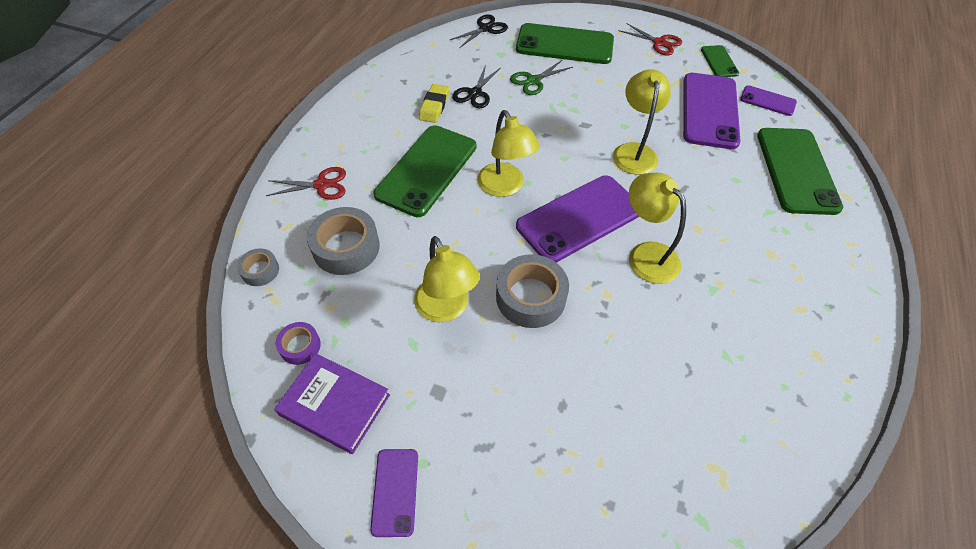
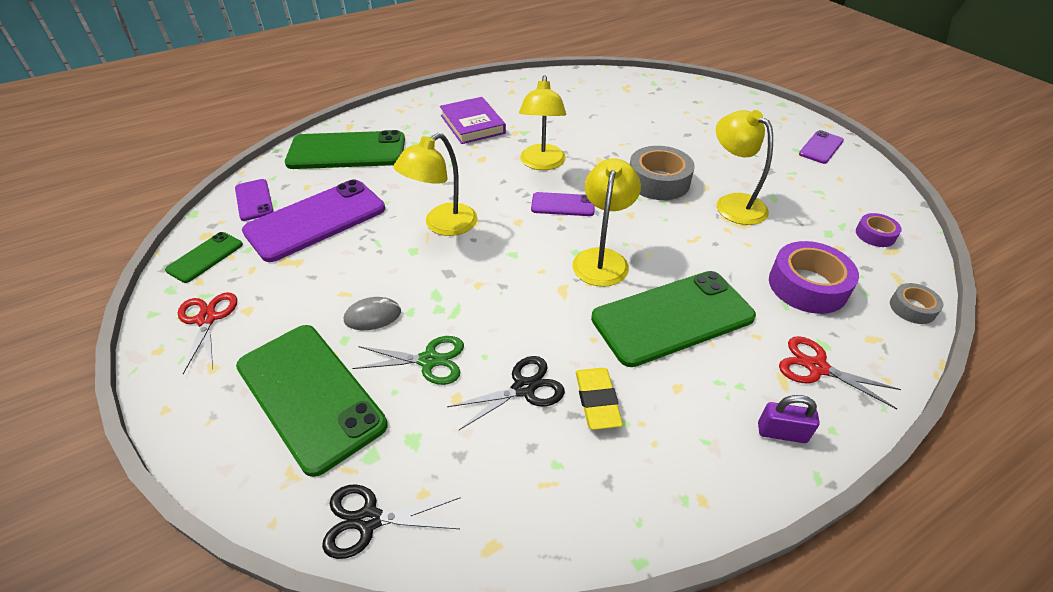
camera: 140 degrees left, 10 degrees down
(331, 139) = (781, 433): none -> purple padlock
(335, 404) = (852, 193): purple book -> purple book (472, 124)
(346, 247) = (807, 286): grey tape -> purple tape
(434, 106) = (597, 401): yellow eraser -> yellow eraser turned 60 degrees counterclockwise
(446, 309) = (733, 203): yellow lamp -> yellow lamp turned 45 degrees counterclockwise
(579, 218) = (563, 205): purple phone -> purple phone, size x0.50
(589, 83) = (373, 316): none -> grey mouse
(796, 170) = (347, 151): green phone -> green phone turned 45 degrees clockwise

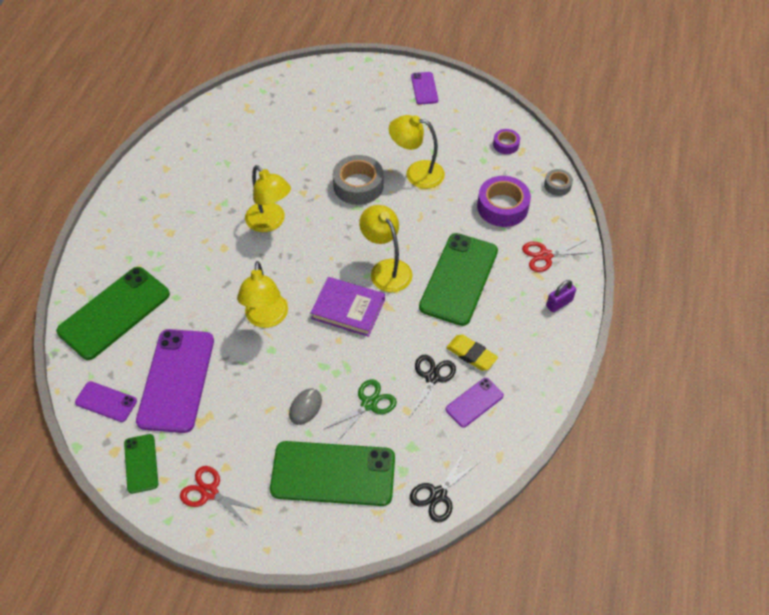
camera: 45 degrees left, 10 degrees up
(472, 124) = (177, 221): purple book -> purple book (348, 309)
(563, 205) = (321, 246): purple phone -> purple phone (474, 402)

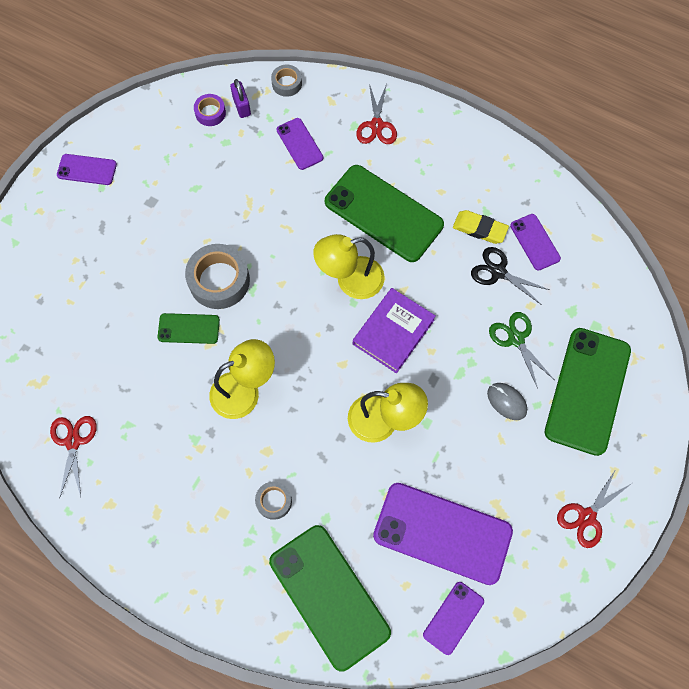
camera: 75 degrees left, 15 degrees up
(141, 463) = (540, 585): green phone -> green phone (188, 329)
(184, 261) = (274, 501): none -> grey tape
(208, 137) = (73, 441): none -> red scissors
(416, 173) = (221, 214): yellow lamp -> none
(438, 494) = (626, 301): black scissors -> none
(471, 354) = (479, 229): yellow eraser -> yellow eraser turned 60 degrees clockwise
(502, 207) = (299, 144): purple tape -> purple phone
(559, 303) = (439, 133): purple padlock -> purple padlock (242, 106)

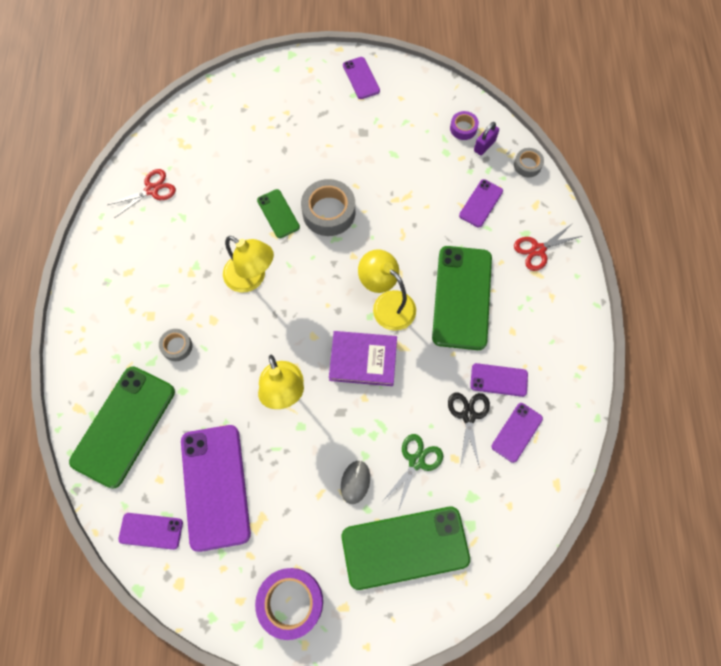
camera: 60 degrees right, 0 degrees up
(479, 229) = (499, 380): yellow eraser -> purple phone
(586, 516) = (290, 602): red scissors -> purple tape

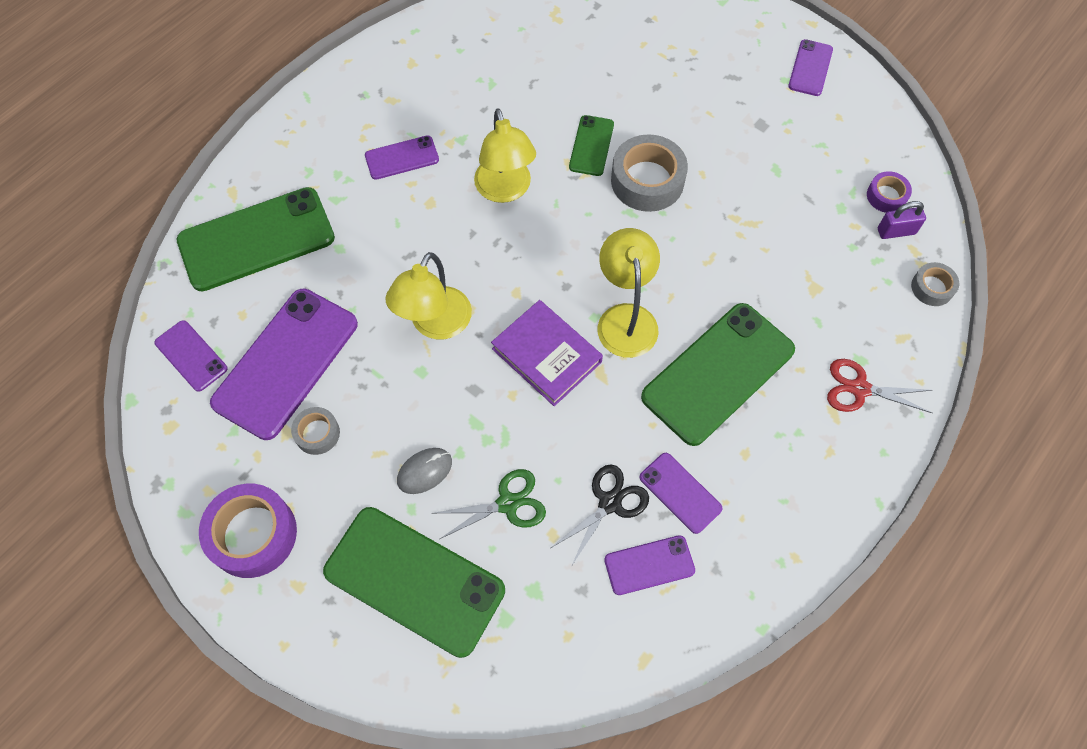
camera: 40 degrees right, 5 degrees down
(152, 190) = (484, 38): red scissors -> none
(177, 346) = (373, 202): grey tape -> grey tape (317, 433)
(481, 203) = (834, 290): purple phone -> purple phone (402, 158)

